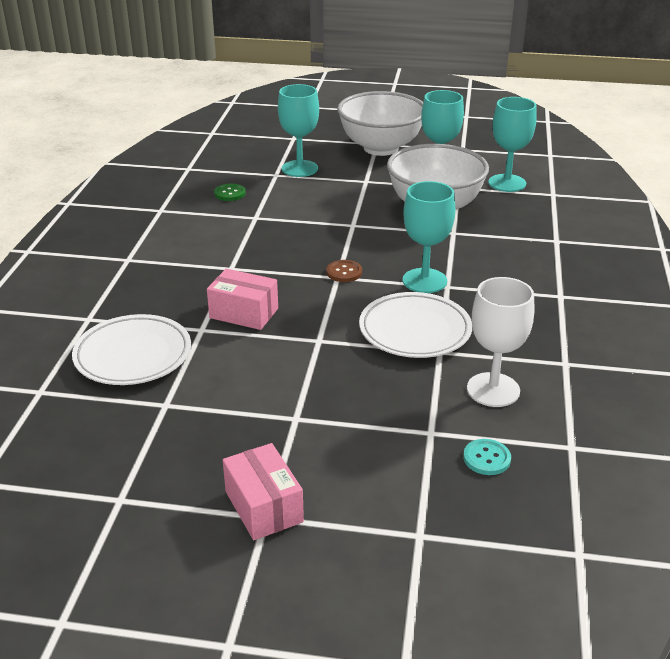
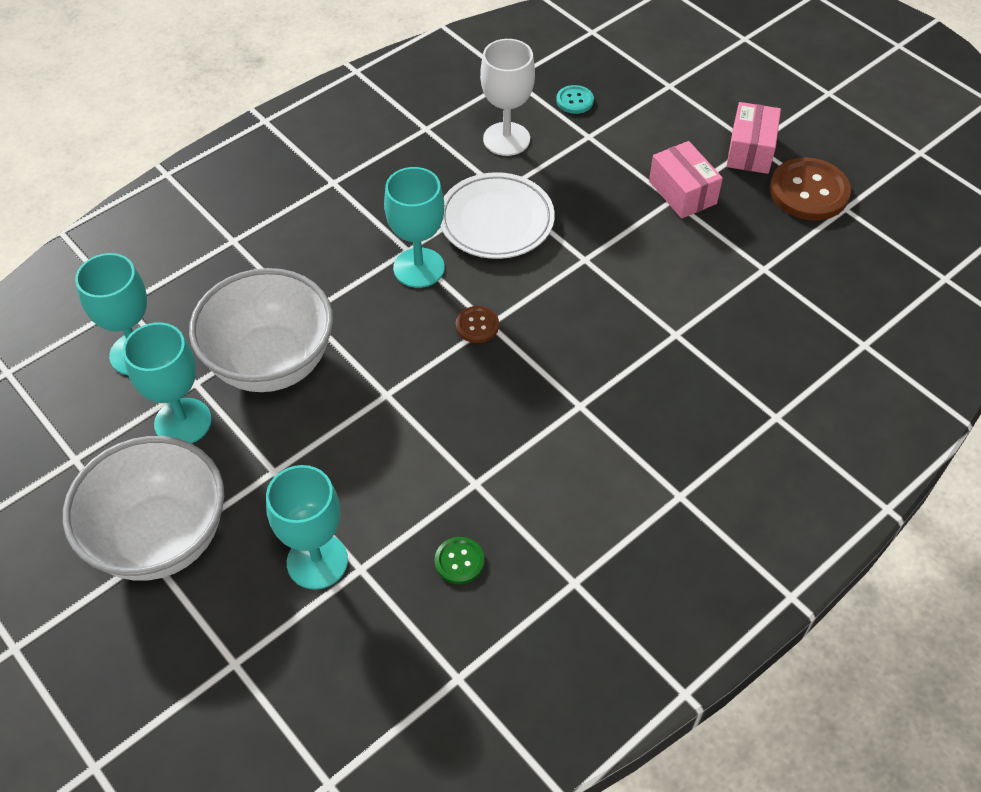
camera: 140 degrees left, 20 degrees up
(133, 355) = (759, 339): white plate -> none
(169, 496) = (809, 191): none -> brown button
(244, 313) = (621, 330): pink box -> pink box (682, 192)

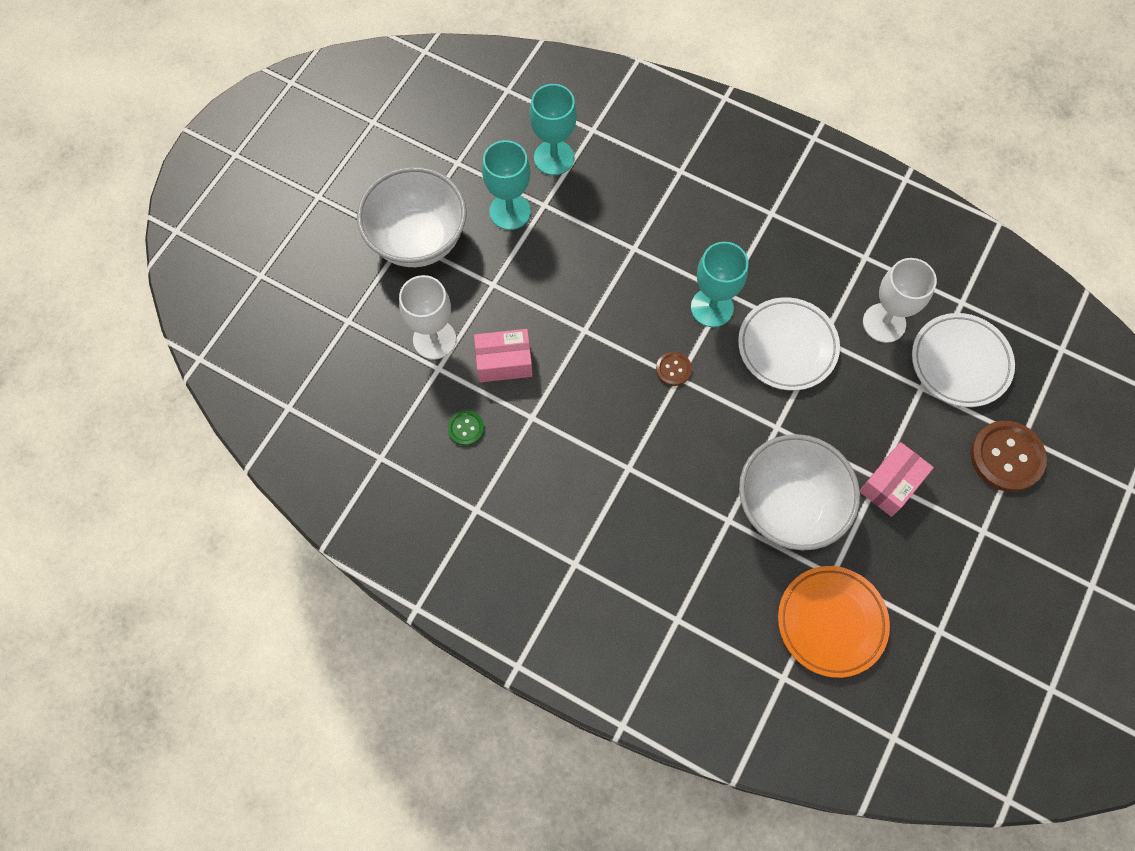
camera: 70 degrees right, 15 degrees up
(271, 363) = (580, 244): white bowl -> white bowl (788, 506)
(317, 561) = (434, 339): turquoise goblet -> white goblet
(574, 101) = (960, 362): turquoise button -> white plate
(750, 151) = (973, 530): pink box -> pink box (504, 362)
(809, 191) = (945, 594): brown button -> brown button (1006, 457)
(814, 286) = (831, 622): none -> orange plate

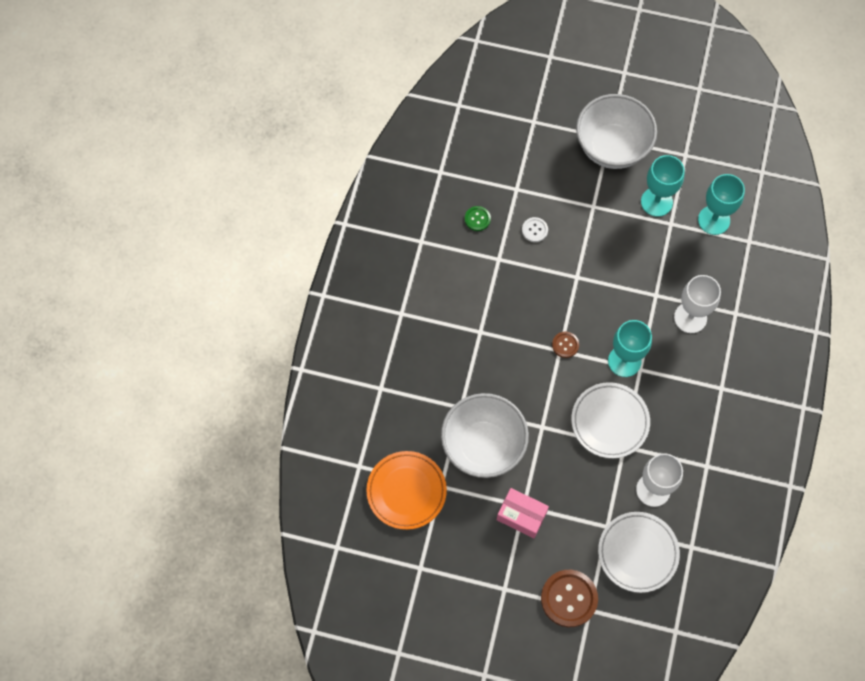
camera: 75 degrees right, 0 degrees up
(434, 339) = (537, 180): white goblet -> white goblet (690, 317)
(504, 362) = (534, 230): pink box -> white button

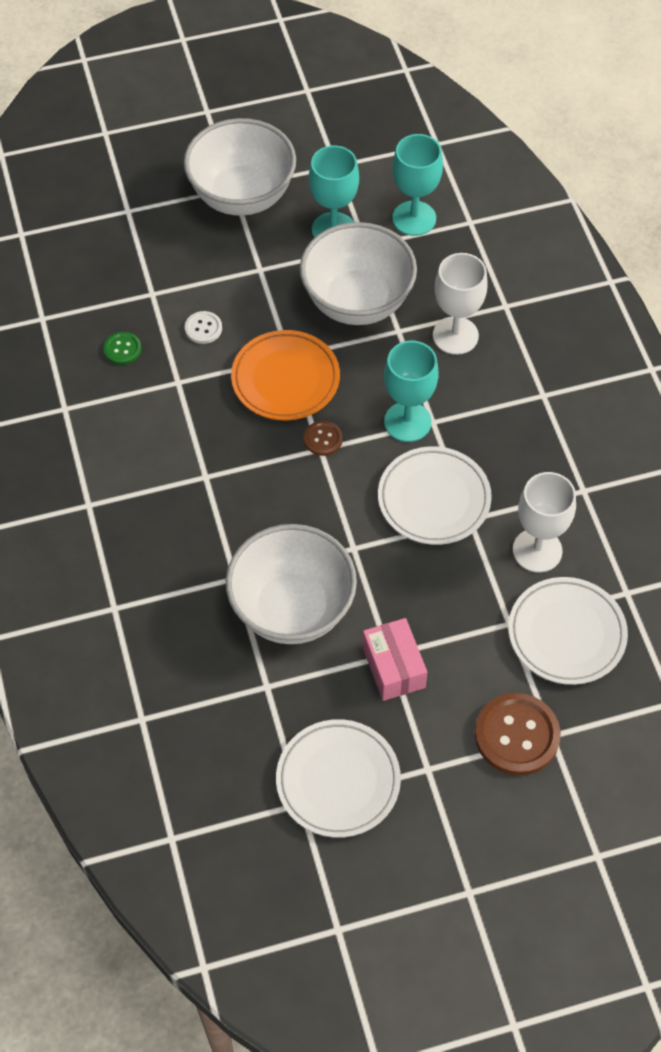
camera: 30 degrees left, 10 degrees down
(406, 491) = (224, 716): orange plate -> orange plate (285, 379)
(449, 567) = (338, 781): none -> white plate
(521, 516) = (393, 667): pink box -> pink box turned 75 degrees clockwise
(641, 261) = (357, 302): none -> white bowl

